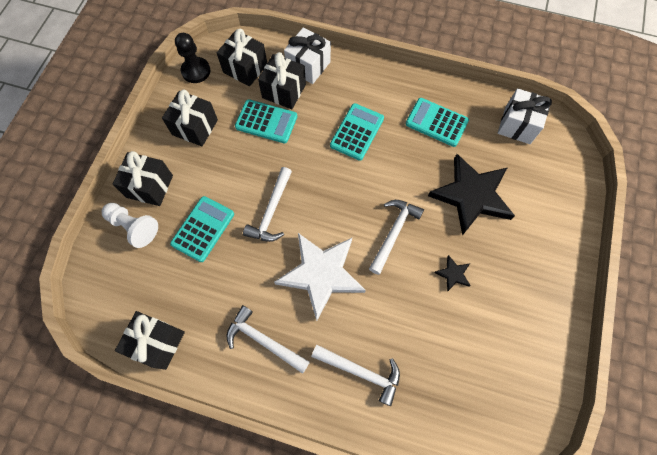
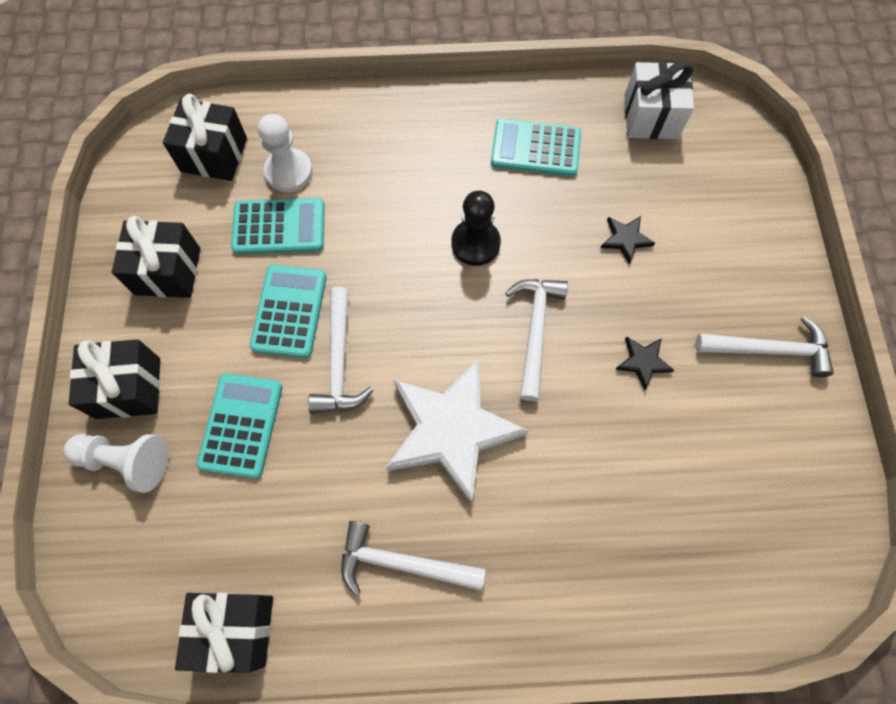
camera: 20 degrees left, 0 degrees up
(196, 71) = (136, 183): black pawn -> black pawn (475, 243)
(284, 91) = (289, 172): black gift -> white pawn
(308, 66) = (312, 122): white gift -> none
(357, 132) = (424, 199): turquoise calculator -> turquoise calculator (289, 311)
(361, 372) = (565, 555): white hammer -> white hammer (769, 350)
(471, 196) = (625, 239): black star -> black star, size x0.41

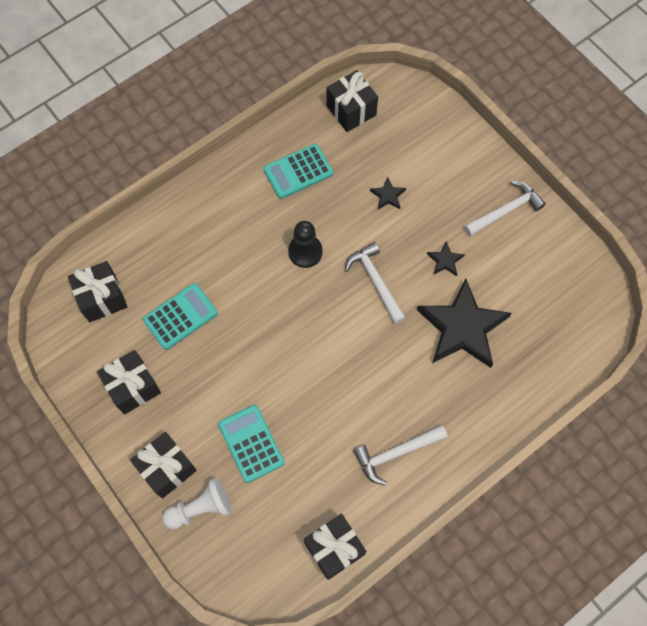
camera: 35 degrees left, 0 degrees up
(289, 172) = (159, 279): white pawn -> none
(289, 311) = (227, 362): turquoise calculator -> none
(339, 361) = (279, 371): white hammer -> none
(451, 430) = (370, 366): white star -> none
(606, 461) = (462, 327): none -> black star
(651, 117) = (351, 110): white gift -> black gift

